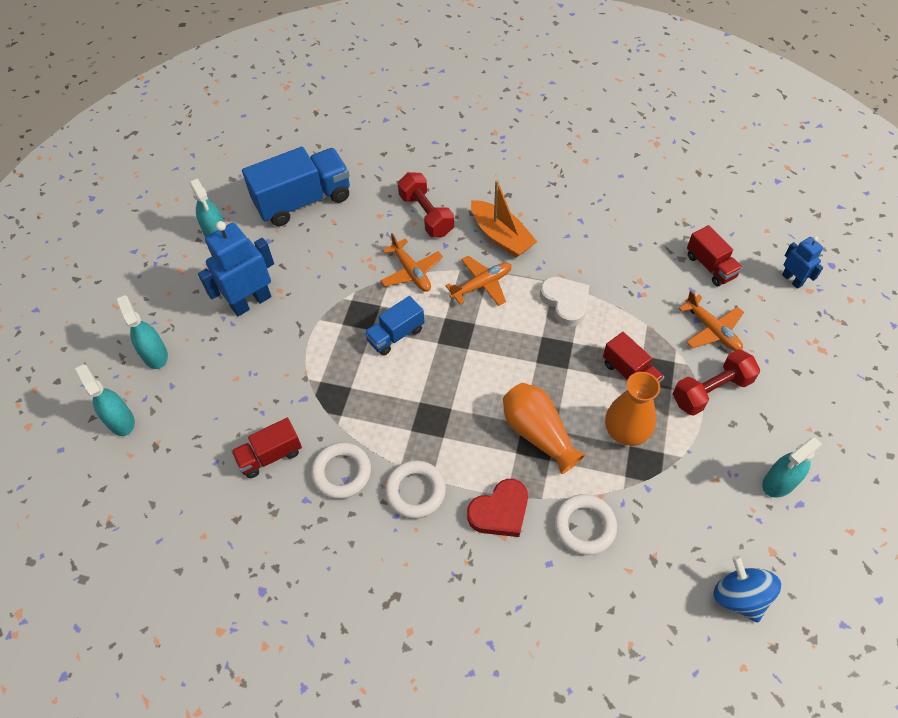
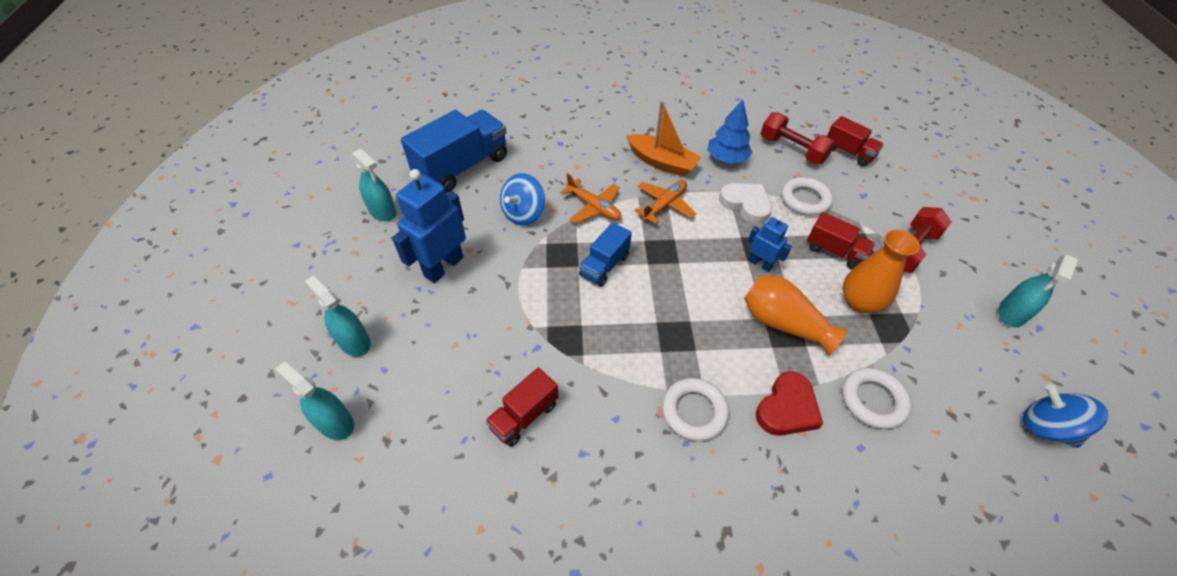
camera: 20 degrees left, 5 degrees down
(341, 472) = (609, 413): white ring -> white ring (805, 200)
(342, 264) = (524, 214): none -> blue spinning top
(426, 215) = (585, 157): red dumbbell -> red dumbbell (792, 149)
(571, 246) = (726, 158): none -> blue tree
(712, 330) = (880, 201): orange plane -> none
(792, 280) = (917, 150): blue robot -> blue robot (760, 264)

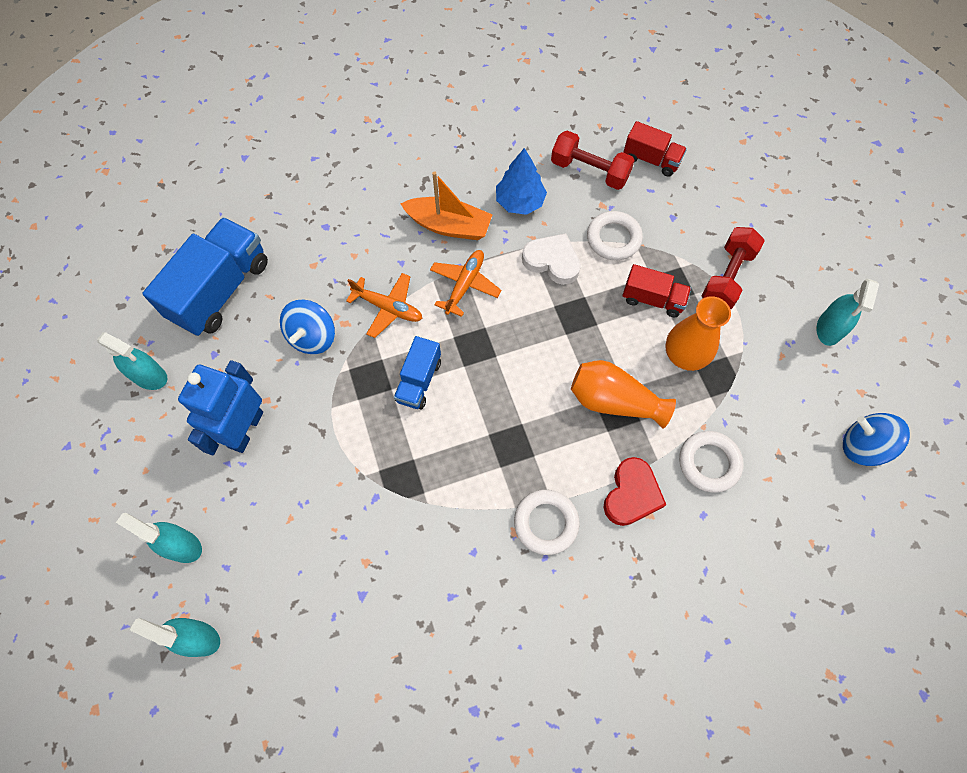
camera: 15 degrees left, 15 degrees up
(524, 416) = (384, 575): red truck -> none
(760, 264) = (580, 335): blue robot -> none

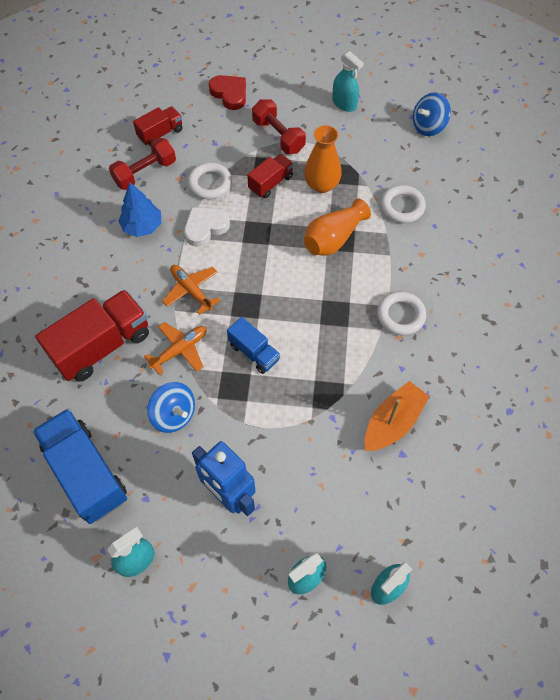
camera: 65 degrees left, 5 degrees down
(360, 236) = (102, 346): none -> red truck
(449, 226) = (133, 280): orange boat -> orange boat (393, 422)
(631, 494) = (403, 258): red heart -> red heart (229, 94)

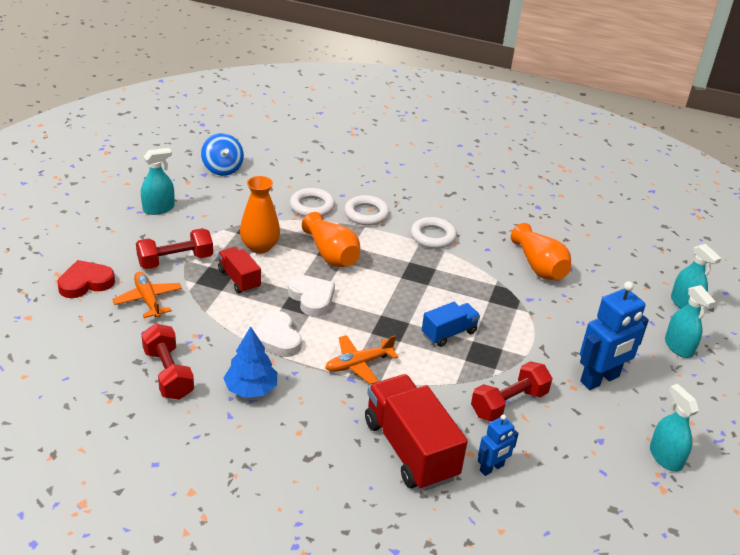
camera: 80 degrees left, 25 degrees down
(86, 473) = (568, 485): blue truck -> none
(93, 409) = (492, 468): none -> blue robot
(160, 134) = (112, 350): red truck -> none
(174, 414) = (509, 403): blue spinning top -> red dumbbell
(180, 350) = (432, 386): orange plane -> orange plane (148, 300)
(210, 184) = (215, 323): white ring -> white ring (366, 214)
(265, 238) = (311, 298): none -> white heart
(393, 422) = (539, 266): orange boat -> orange vase

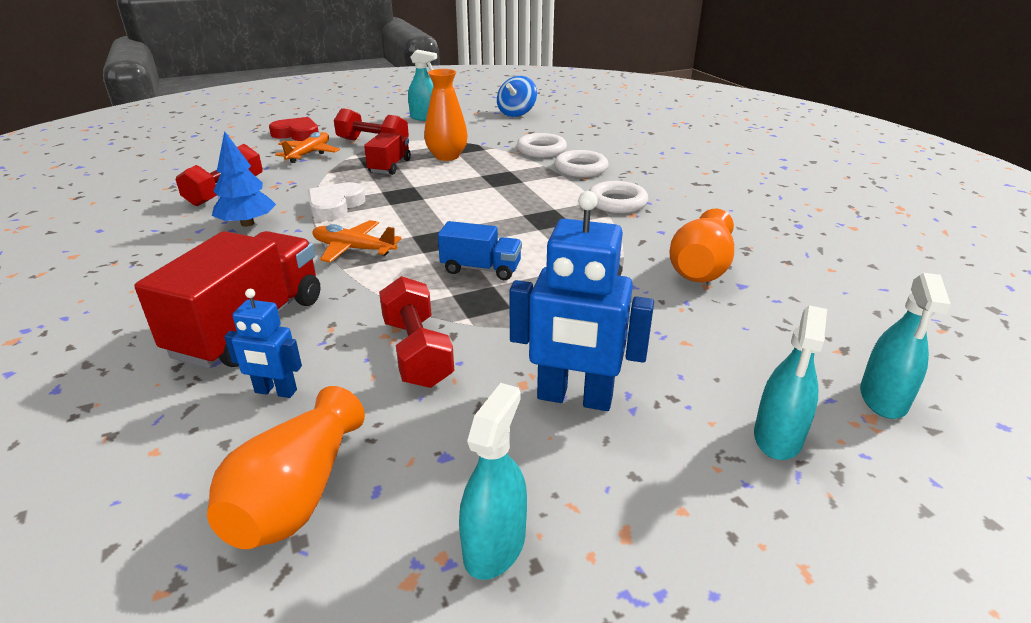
camera: 50 degrees right, 5 degrees down
(311, 298) = (416, 196): white heart -> none
(331, 254) = (493, 179): orange vase -> orange vase (296, 495)
(509, 403) = (417, 352): red dumbbell -> red dumbbell turned 60 degrees clockwise

